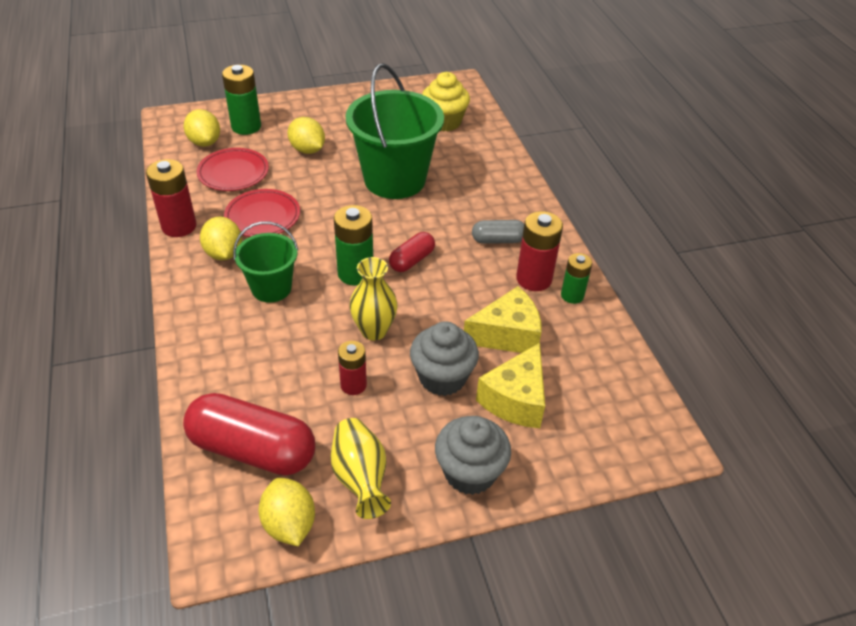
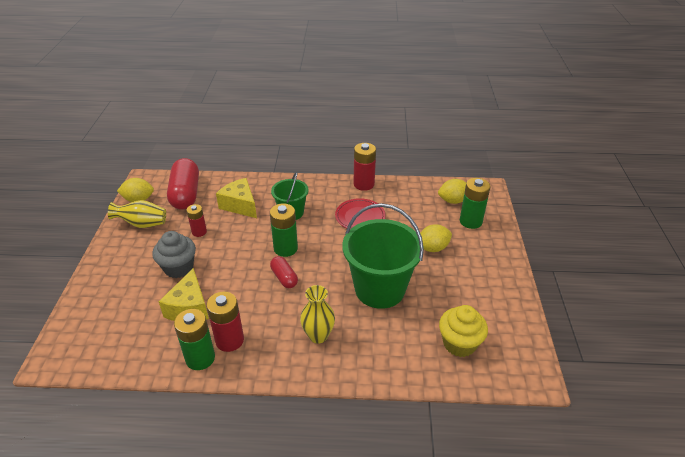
camera: 110 degrees right, 5 degrees down
(224, 253) = (331, 198): yellow lemon -> none
(233, 173) = (412, 210): red plate -> none
(252, 449) = (185, 194): red capsule -> red capsule turned 45 degrees counterclockwise
(374, 330) = (232, 247): yellow vase -> yellow vase (318, 335)
(470, 472) = (112, 262): grey cupcake -> none
(498, 240) = (281, 332): grey capsule -> none
(515, 399) = (140, 295): yellow cheese -> yellow cheese (240, 205)
(572, 295) = (200, 358): green battery -> green battery, size x1.57

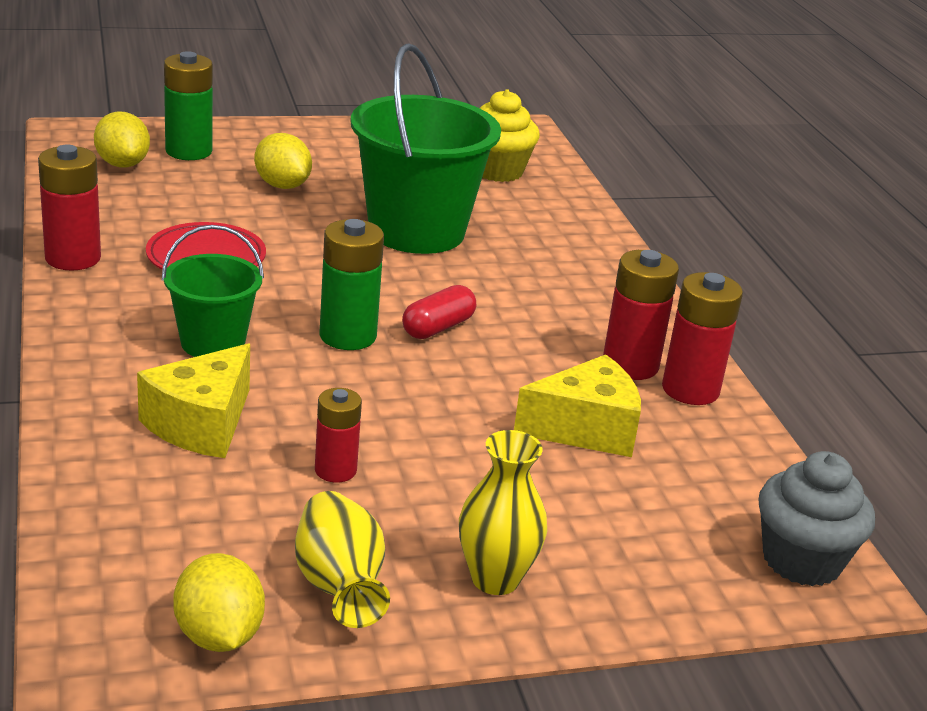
camera: 110 degrees left, 10 degrees down
(178, 268) = (479, 472): grey cupcake -> grey cupcake (801, 560)
(185, 194) = (166, 537): red capsule -> none
(200, 358) = (690, 390): green battery -> red battery
(318, 335) = (559, 280): yellow vase -> yellow vase (495, 579)

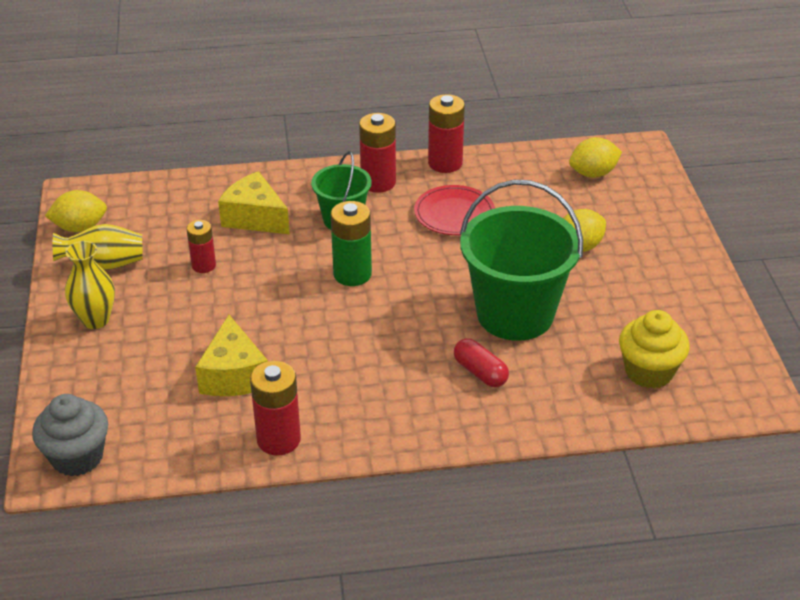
camera: 100 degrees right, 10 degrees up
(188, 151) = (627, 201): green battery -> none
(438, 328) = (365, 316): red capsule -> red capsule (480, 372)
(630, 365) = (313, 411): red battery -> red battery (378, 182)

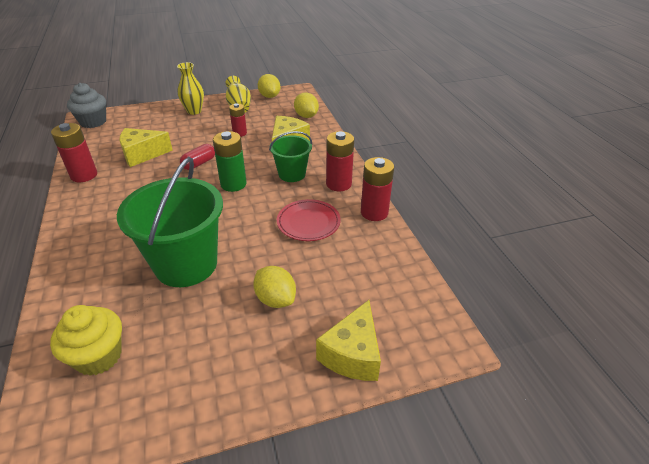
camera: 80 degrees right, 0 degrees up
(480, 372) = (122, 250): red capsule -> red capsule (199, 163)
(593, 173) = (392, 305): yellow lemon -> yellow lemon (306, 116)
(651, 205) = (352, 354): none -> yellow cheese

